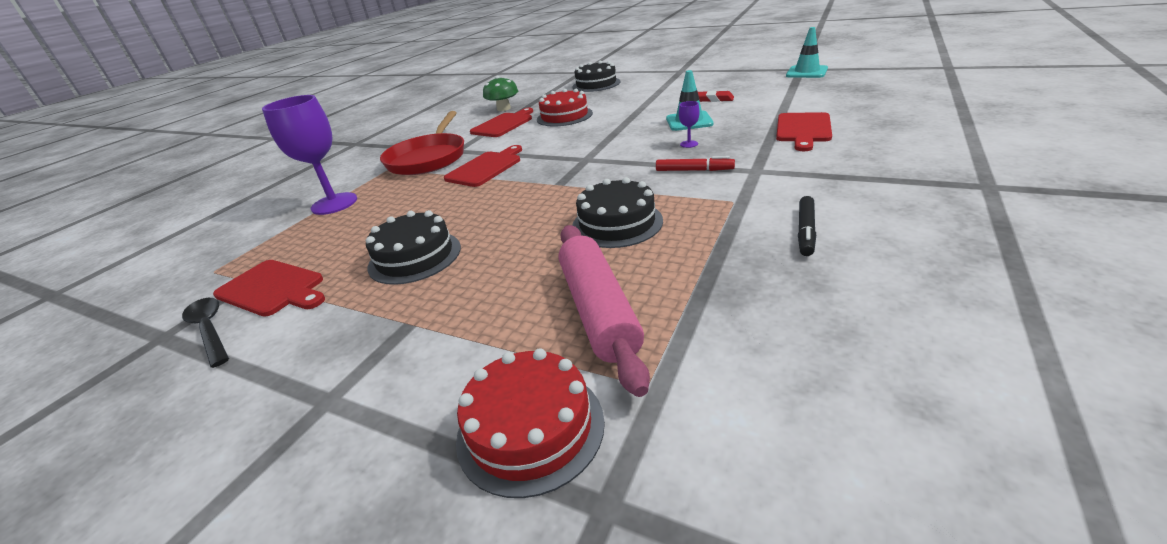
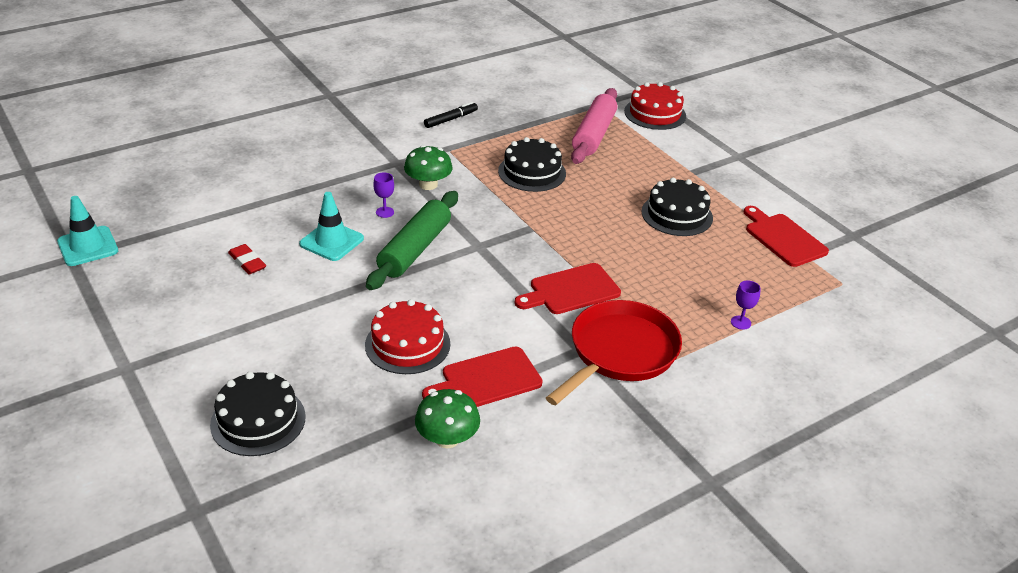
camera: 155 degrees left, 5 degrees up
(210, 330) = (819, 224): black spoon -> none
(334, 204) = (740, 322): purple goblet -> purple goblet, size x0.41
(627, 140) = (415, 249): none -> green rolling pin
(694, 170) = (428, 184): red marker -> green mushroom
(803, 129) = (293, 176): red cutting board -> none

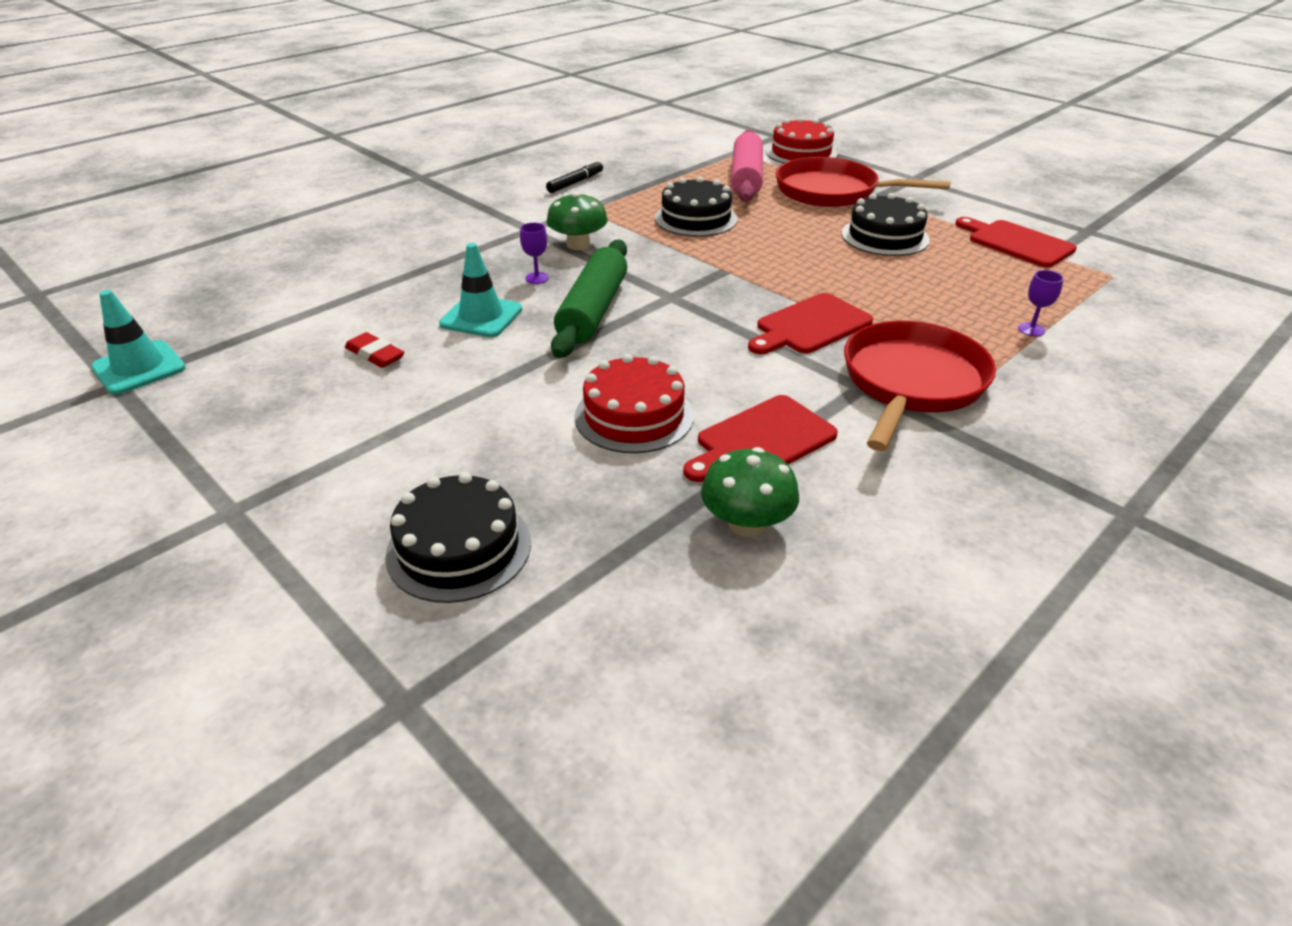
camera: 10 degrees left, 0 degrees up
(659, 161) = (832, 192): none -> red pan

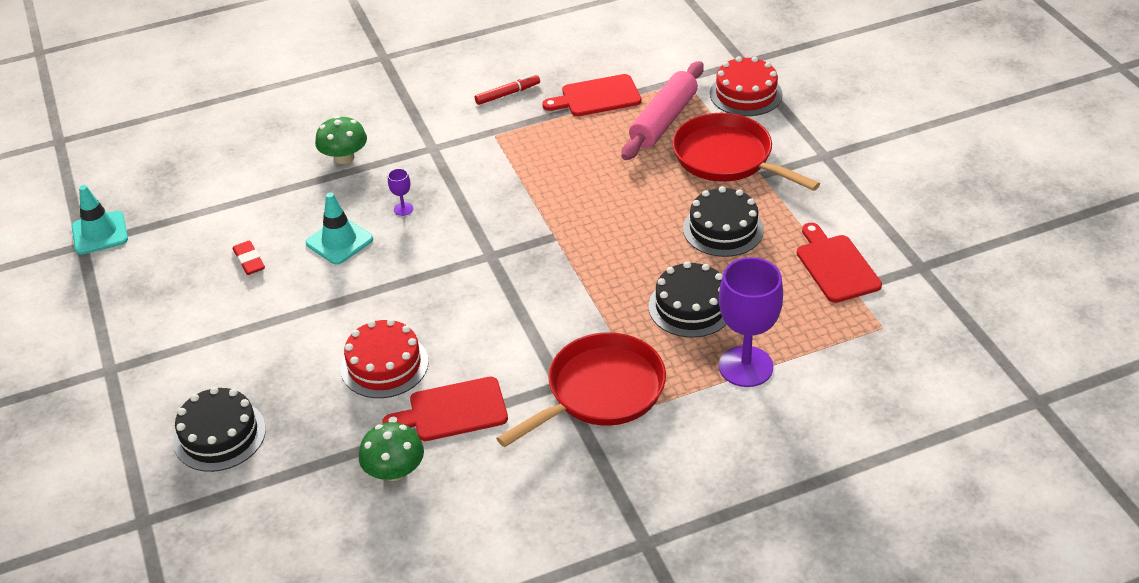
camera: 25 degrees right, 5 degrees up
(575, 183) = (507, 94): black marker -> red marker
(578, 245) = (459, 177): green mushroom -> green mushroom (344, 157)
(593, 311) = (422, 256): green rolling pin -> none
(696, 219) = (577, 167): black cake -> black cake (691, 306)
(810, 326) = (573, 315): red cutting board -> red cutting board (597, 97)
(1031, 329) = (745, 366): purple goblet -> purple goblet, size x2.44

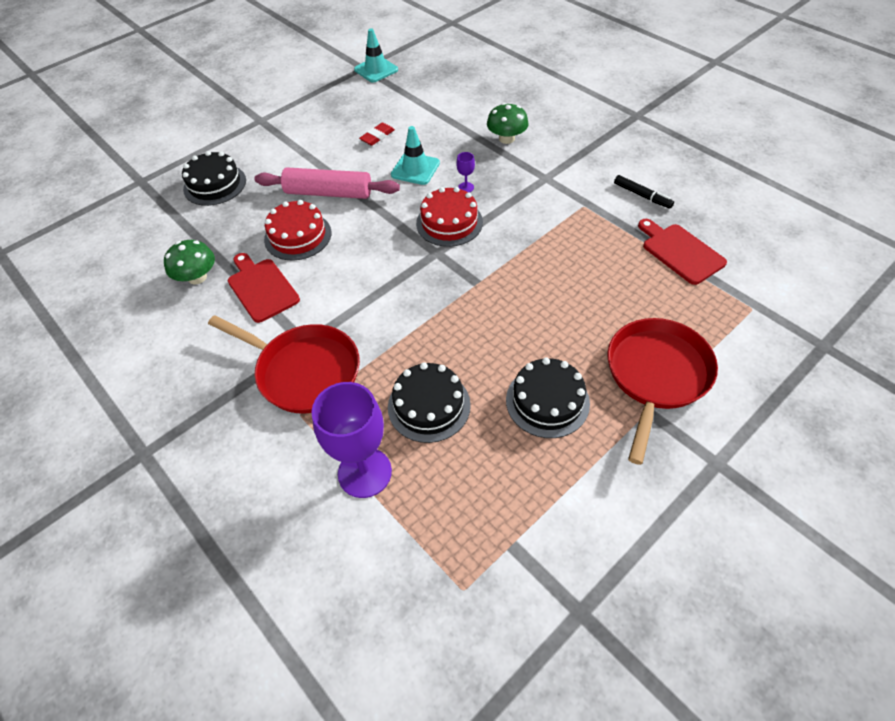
camera: 70 degrees right, 10 degrees up
(507, 94) = (642, 196): red marker -> black marker
(664, 120) = (680, 309): pink rolling pin -> pink rolling pin (328, 193)
(746, 94) = (770, 362): red cake -> red cake (449, 223)
(836, 266) = (540, 518): red cutting board -> none

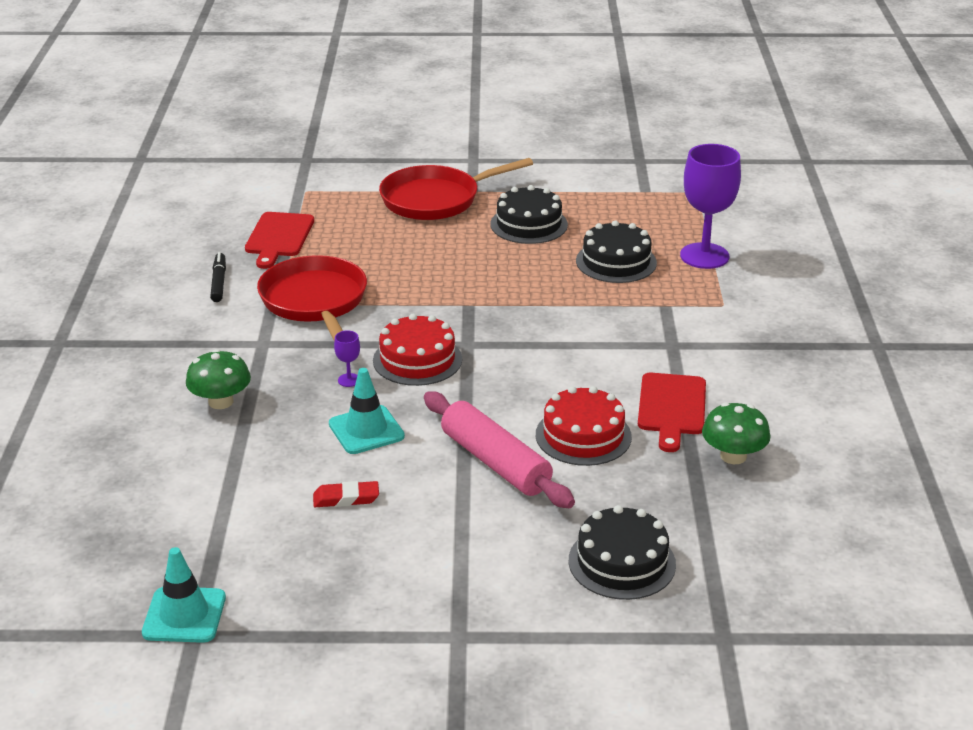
camera: 140 degrees left, 20 degrees down
(304, 371) = (693, 327): red pan -> red pan (315, 302)

